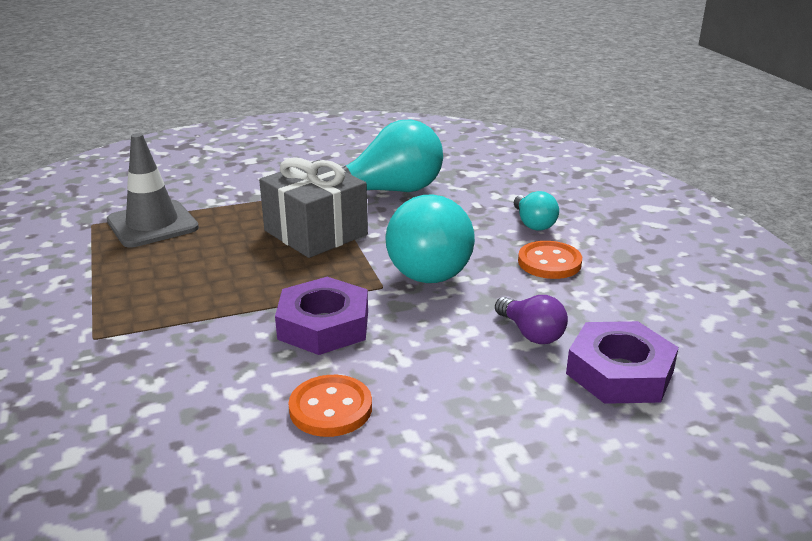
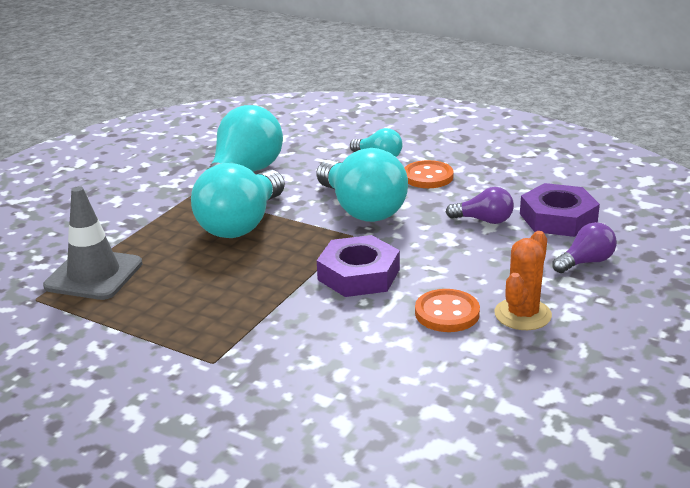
camera: 40 degrees left, 0 degrees up
(315, 232) = (242, 224): grey gift -> turquoise light bulb
(397, 457) = (522, 314): none -> orange cactus
(567, 440) = (585, 262): none -> purple light bulb

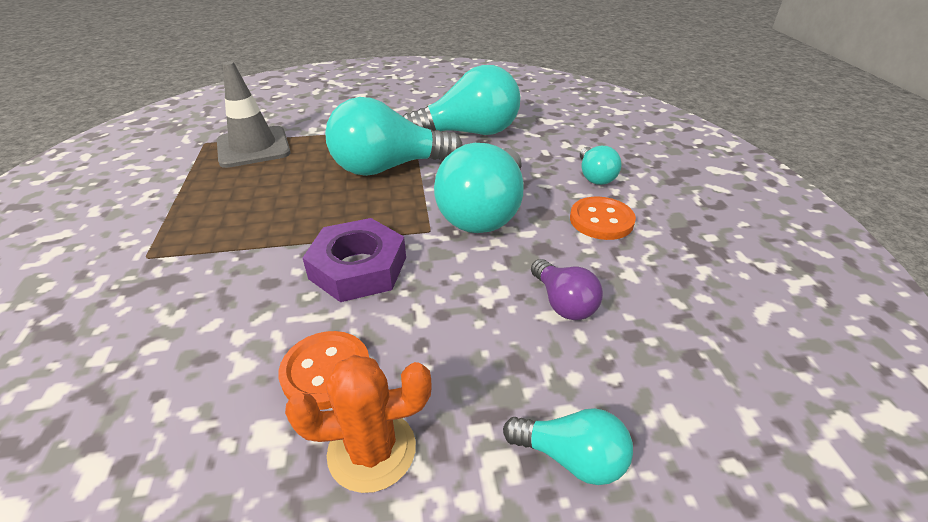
camera: 50 degrees right, 10 degrees up
(558, 218) = (651, 367): purple nut -> none
(585, 262) = (571, 457): purple light bulb -> turquoise light bulb

